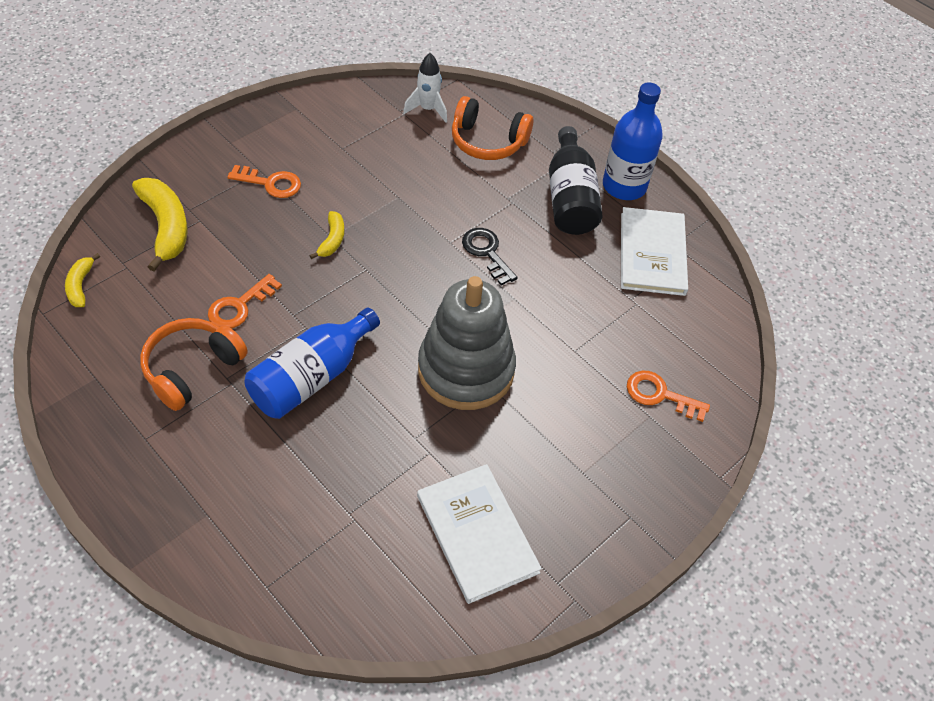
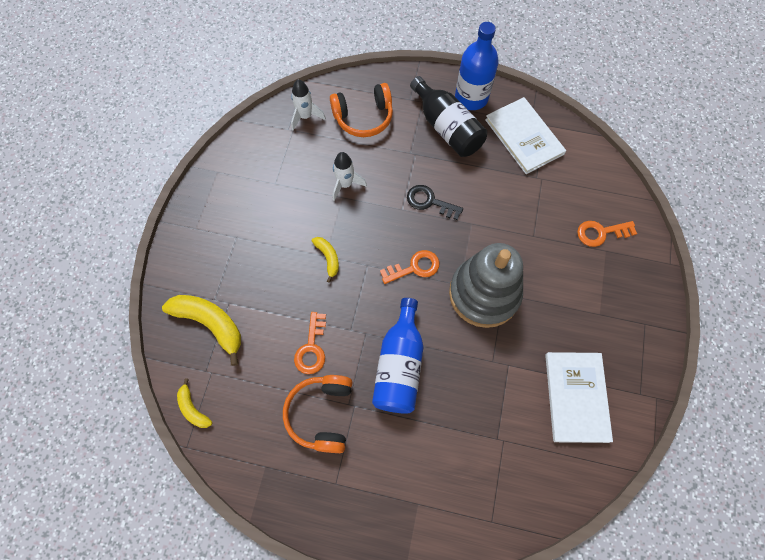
camera: 30 degrees left, 15 degrees up
(270, 183) = (251, 242): orange key -> orange key (414, 267)
(412, 188) = (345, 184): none -> white rocket
(477, 534) = (576, 397): white book -> white book turned 60 degrees clockwise

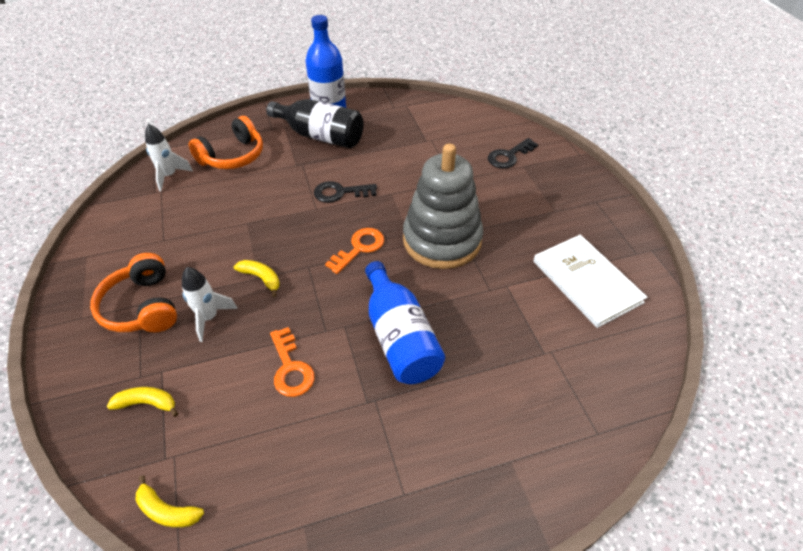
camera: 30 degrees left, 20 degrees down
(210, 324) = (147, 403): yellow banana -> yellow banana, size x0.53
(321, 414) = (341, 428): orange headphones -> orange headphones (142, 307)
(345, 184) = (244, 212): white rocket -> white rocket (209, 318)
(524, 137) = (395, 118): white book -> none
(601, 233) = (509, 156): orange key -> black key

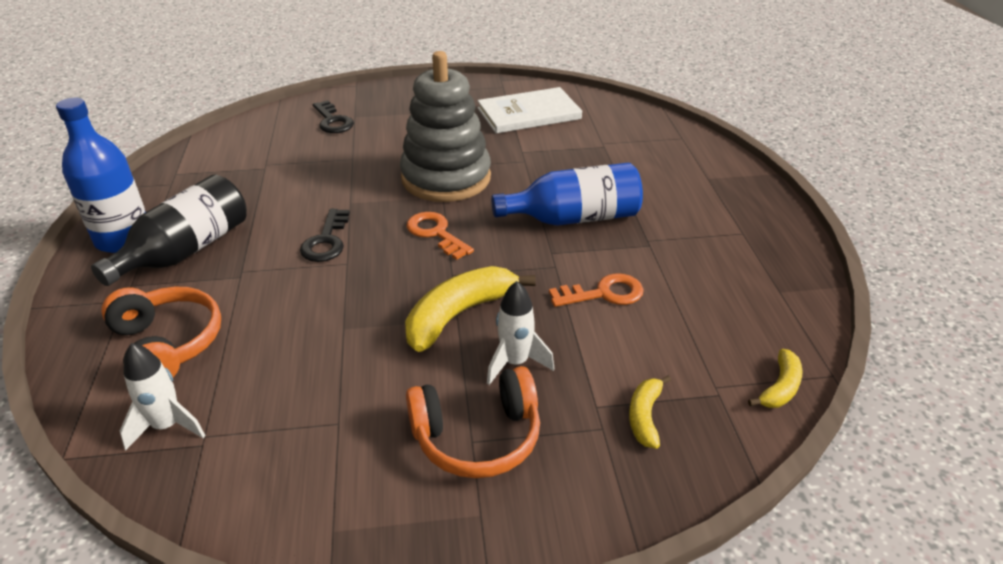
camera: 80 degrees left, 10 degrees down
(261, 278) = (459, 314): yellow banana -> yellow banana, size x1.87

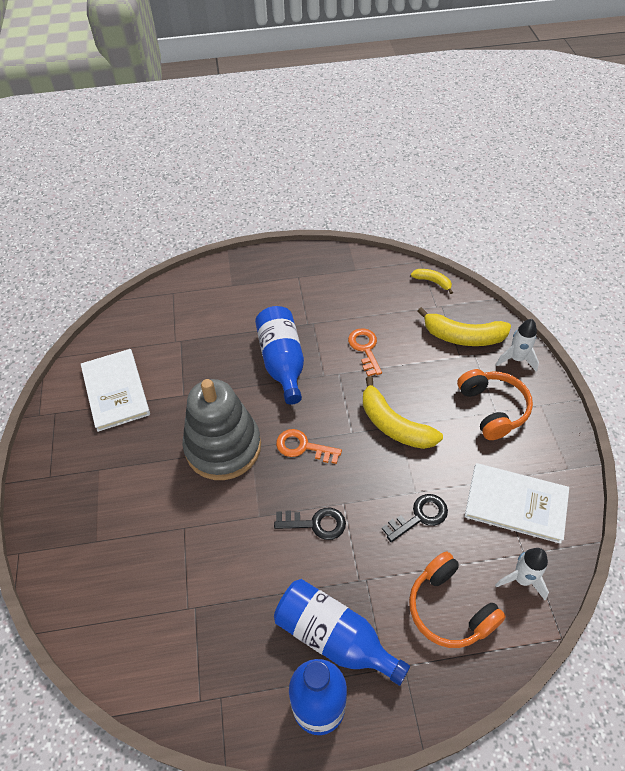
camera: 90 degrees left, 15 degrees up
(167, 344) = (449, 608): orange headphones -> orange headphones turned 90 degrees counterclockwise
(186, 250) = (334, 637): black bottle -> blue bottle
(289, 439) = (516, 504): none -> white book
(332, 121) = (104, 561): black key -> black key (420, 516)
(436, 233) = (303, 447): orange key -> orange key turned 60 degrees clockwise
(515, 363) = (433, 393): white rocket -> white rocket (516, 359)
(645, 416) = (463, 336): yellow banana -> yellow banana, size x1.87

